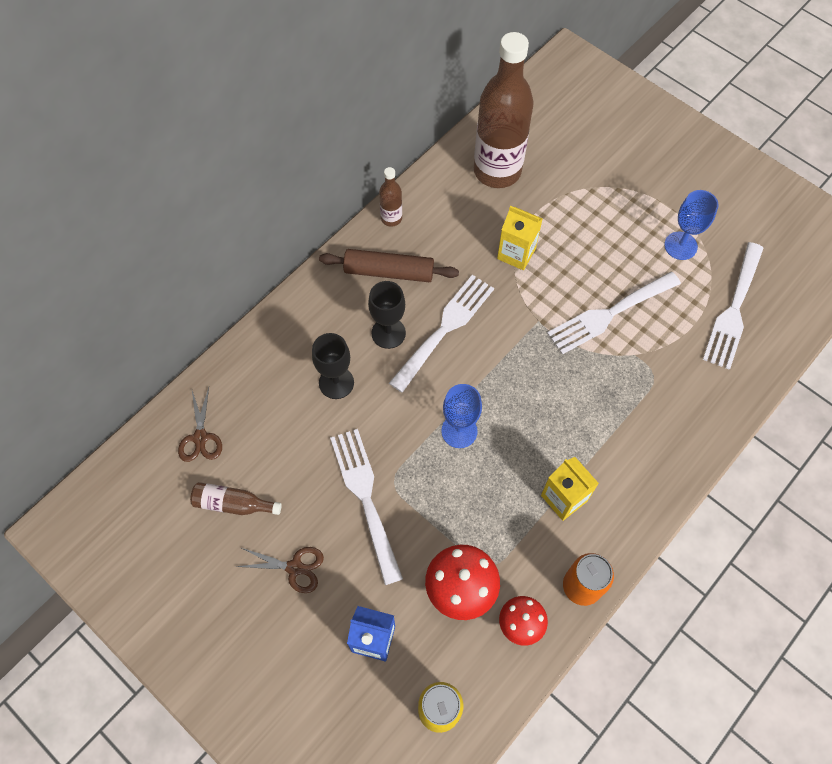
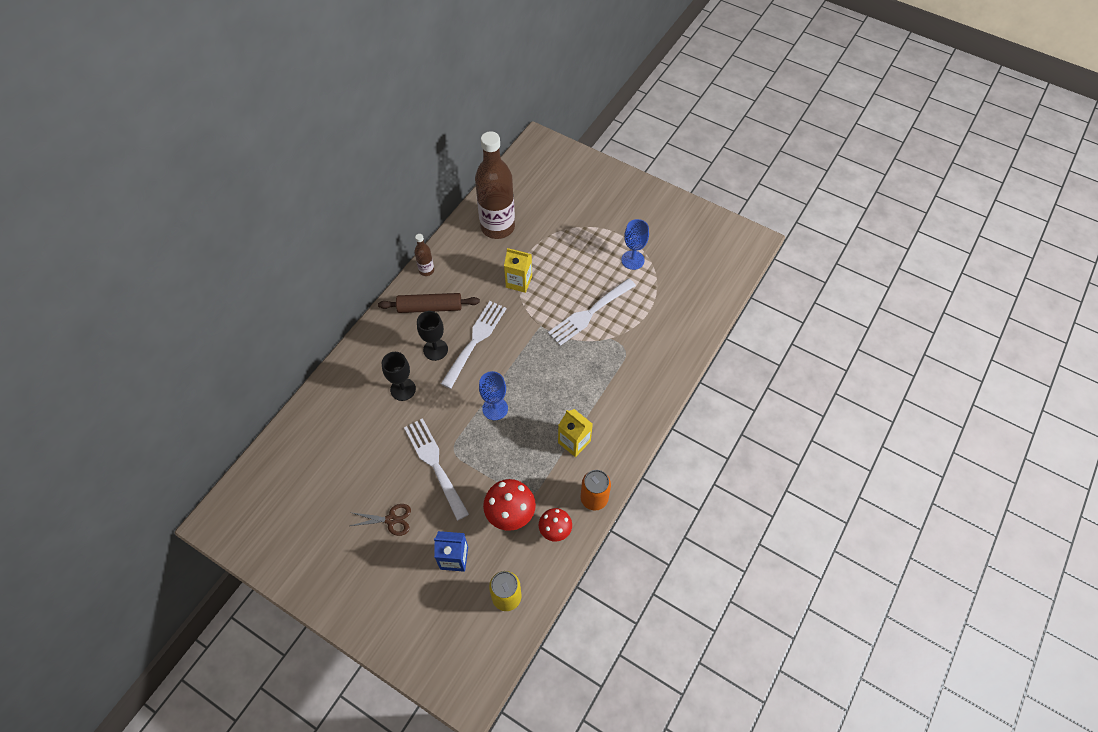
camera: 10 degrees left, 5 degrees down
(200, 438) = (310, 442): brown scissors -> none
(233, 504) = (340, 484): brown bottle -> none
(733, 310) = (674, 298): white fork -> none

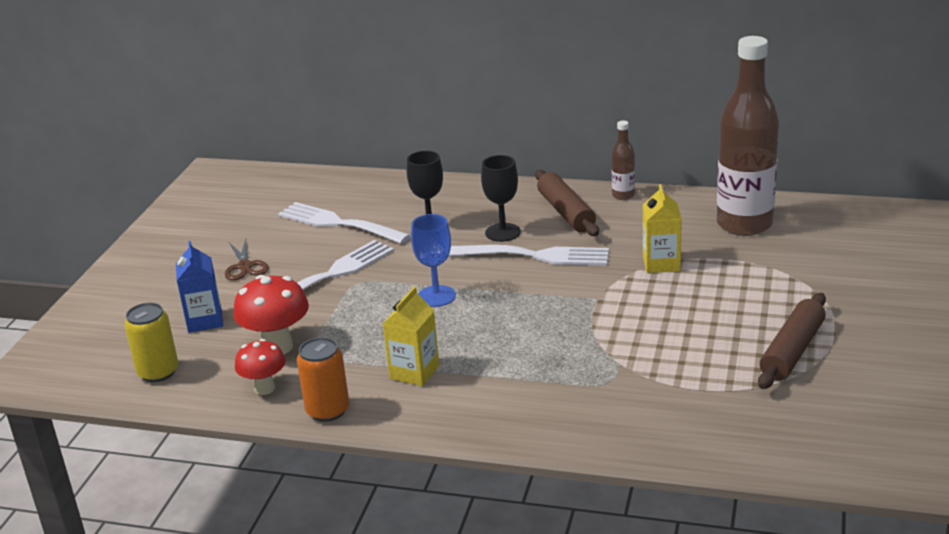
camera: 75 degrees right, 30 degrees down
(589, 313) = (651, 334): white fork -> white fork (338, 223)
(632, 260) = (792, 351): blue goblet -> brown rolling pin

